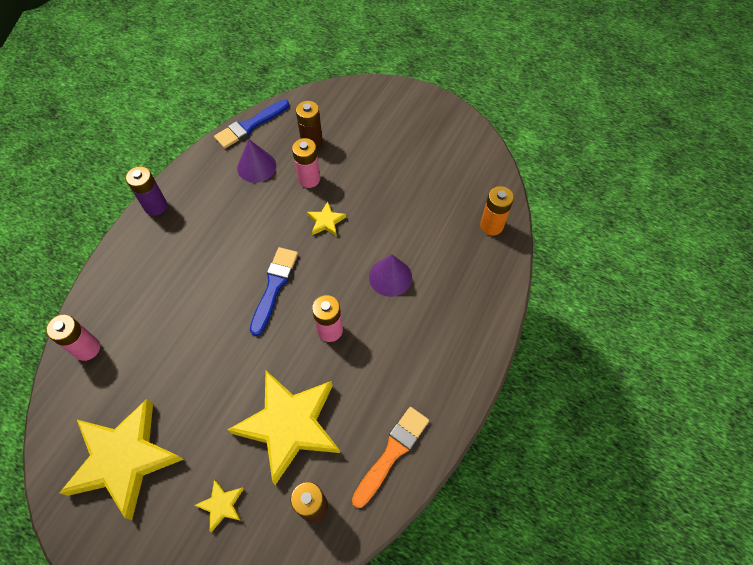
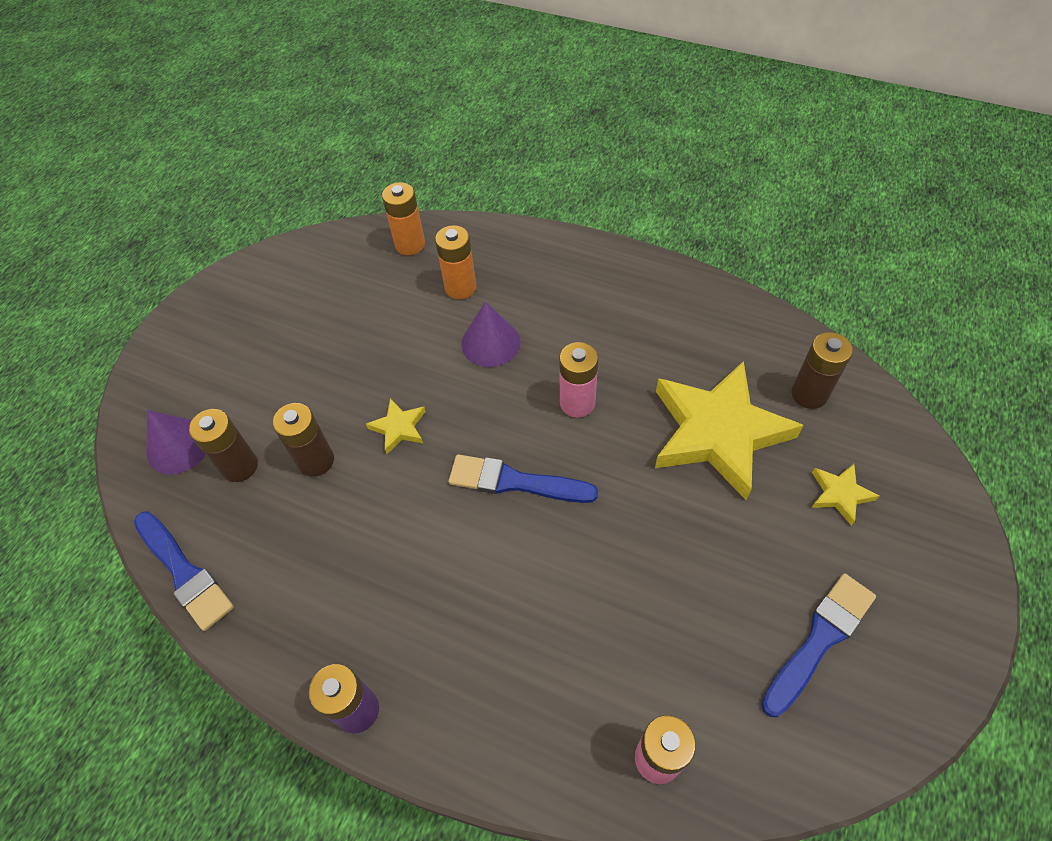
camera: 90 degrees left, 5 degrees down
(124, 459) = (819, 640): yellow star -> blue brush
(256, 166) = (282, 545): purple cone -> purple cone (178, 446)
(309, 179) = (316, 461): pink battery -> brown battery
(392, 453) = (725, 324): orange brush -> none
(445, 259) = (460, 287): none -> orange battery

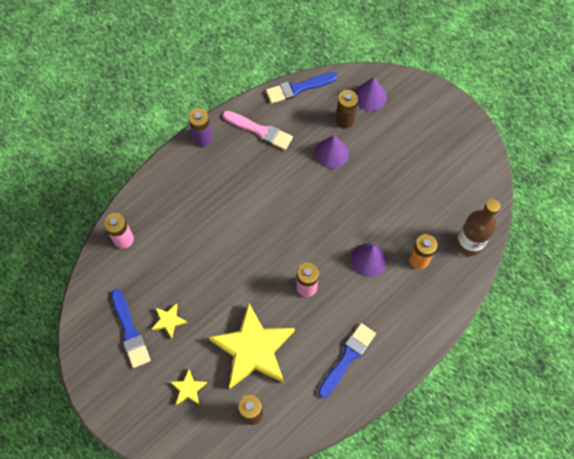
camera: 110 degrees right, 10 degrees up
(305, 601) = (260, 131): none -> pink brush
(316, 461) = (331, 153): brown battery -> purple cone
(399, 428) = (333, 195): yellow star -> yellow star (169, 321)
(410, 244) = (468, 244): orange battery -> brown bottle
(515, 482) = (275, 237): blue brush -> blue brush (347, 358)

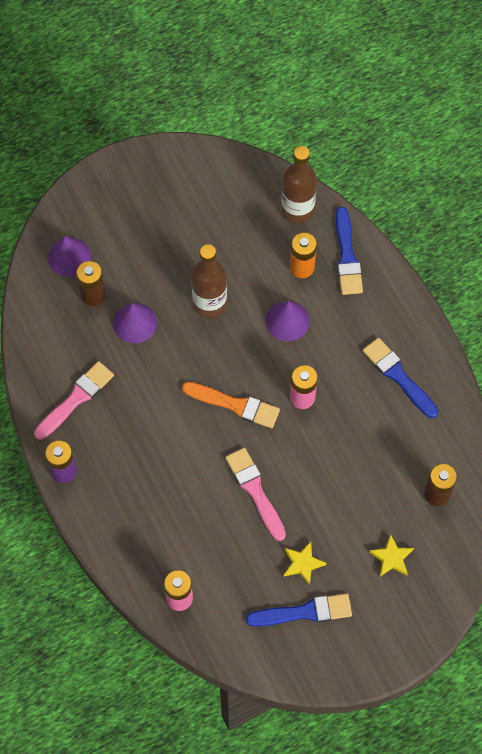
camera: 75 degrees left, 0 degrees up
(220, 271) = (255, 490): none -> pink brush
(253, 349) = (362, 475): yellow star -> none
(286, 239) = (235, 405): none -> orange brush
(298, 88) = (28, 337): blue brush -> blue brush (347, 256)
(364, 200) = (210, 303): none -> brown bottle

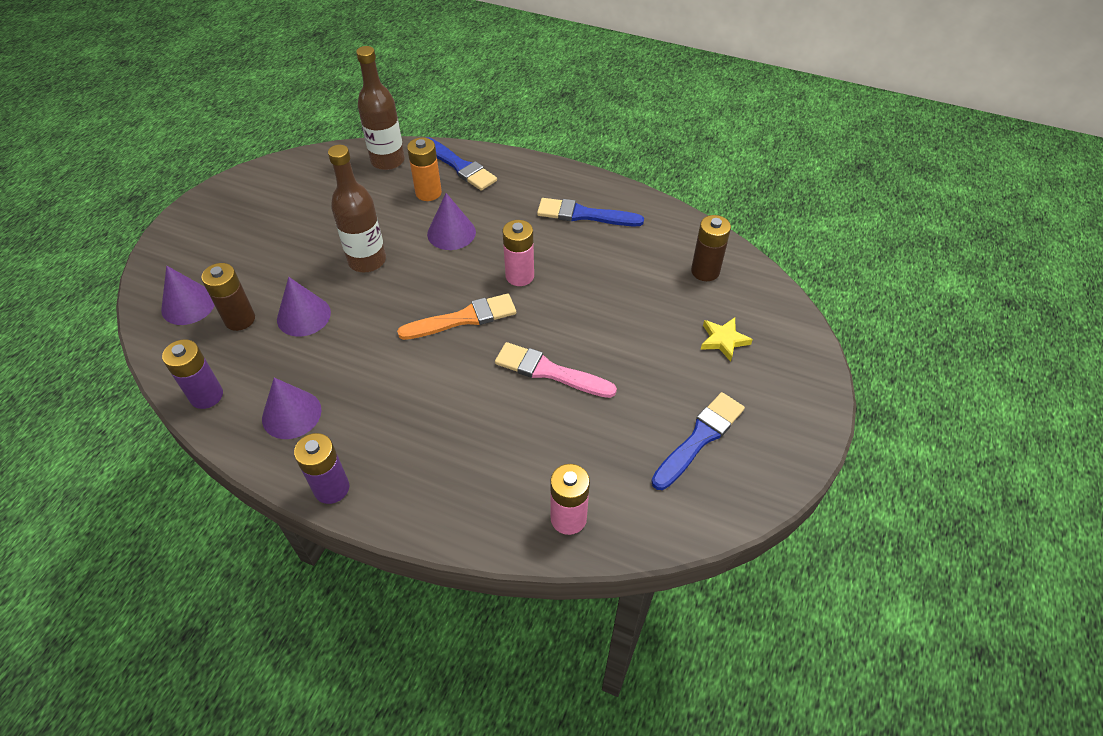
camera: 40 degrees left, 15 degrees down
(36, 345) = (206, 396): none -> purple battery
(76, 399) = (291, 414): pink brush -> purple cone
(303, 563) = (654, 399): yellow star -> none

